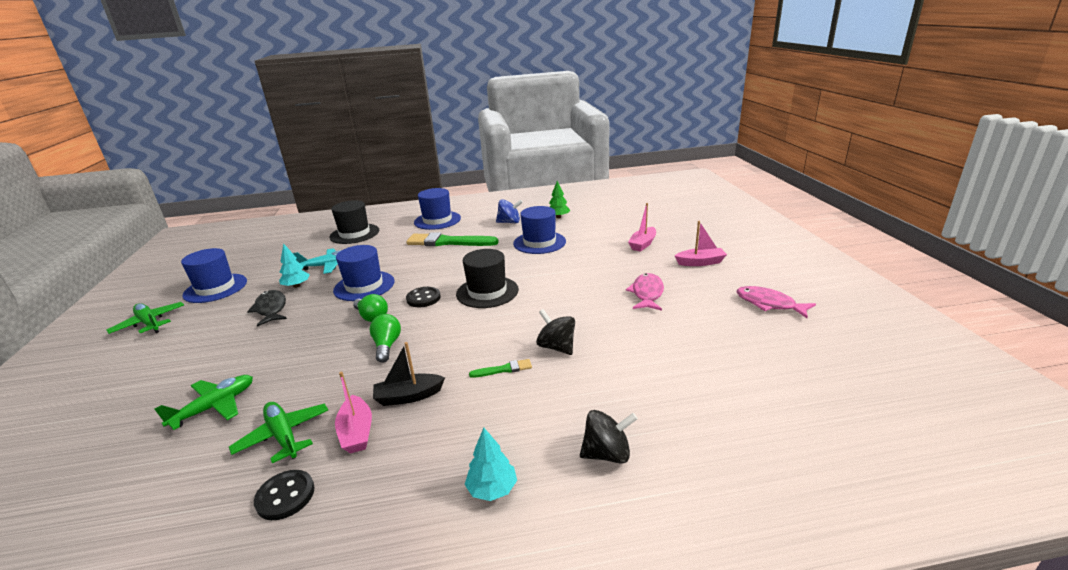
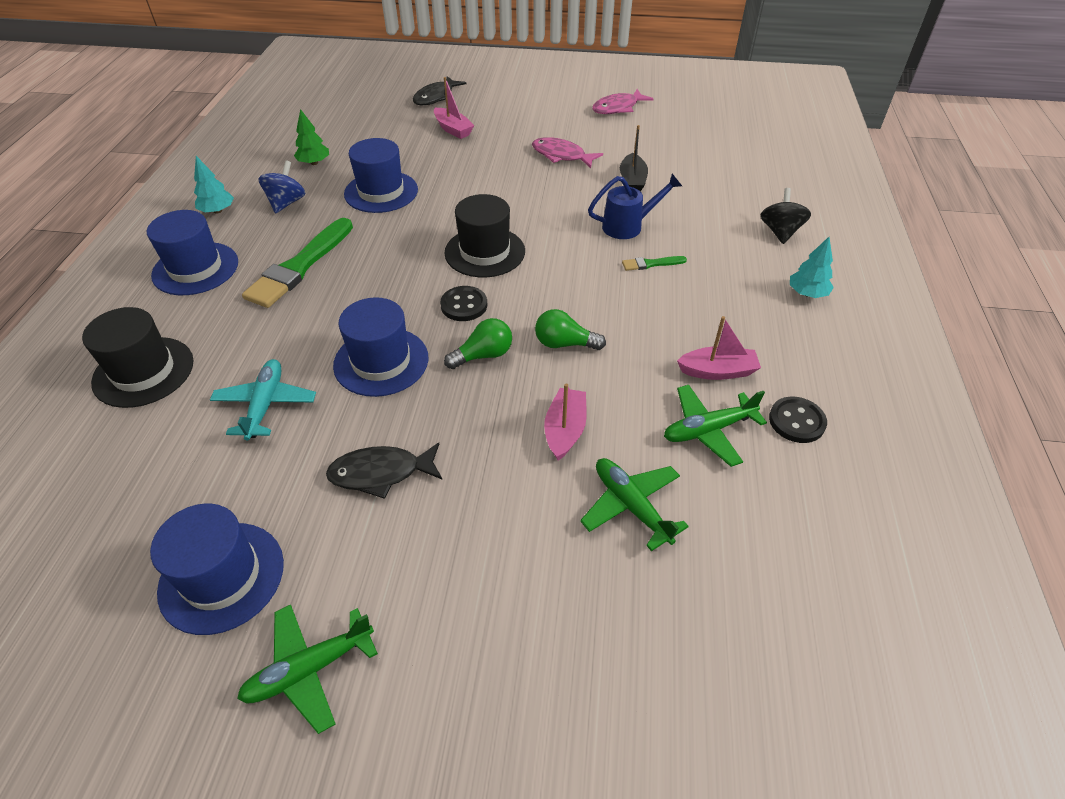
camera: 75 degrees left, 20 degrees up
(296, 286) = (315, 445): turquoise tree -> turquoise tree (217, 211)
(408, 396) = (671, 332): black boat -> black boat (632, 181)
(503, 369) = (651, 264): green brush -> green brush turned 105 degrees counterclockwise
(557, 347) = (628, 226): black spinning top -> blue watering can
(684, 228) = (436, 97): none -> black fish
(700, 262) = (522, 112): pink boat -> pink boat (565, 430)

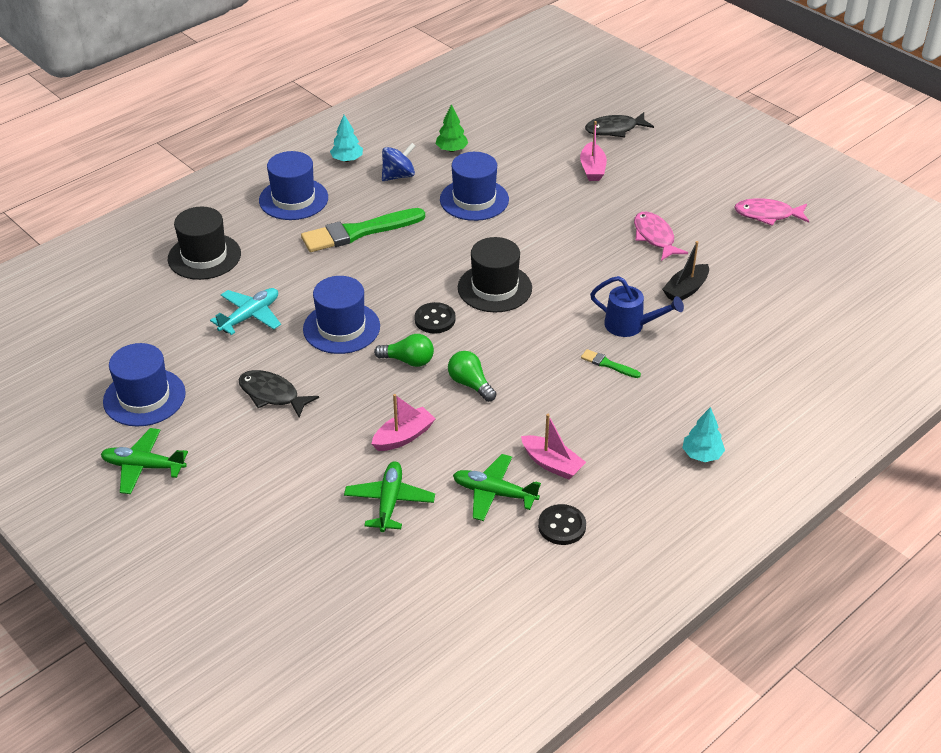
camera: 40 degrees right, 5 degrees down
(780, 232) = (753, 398): black spinning top -> none

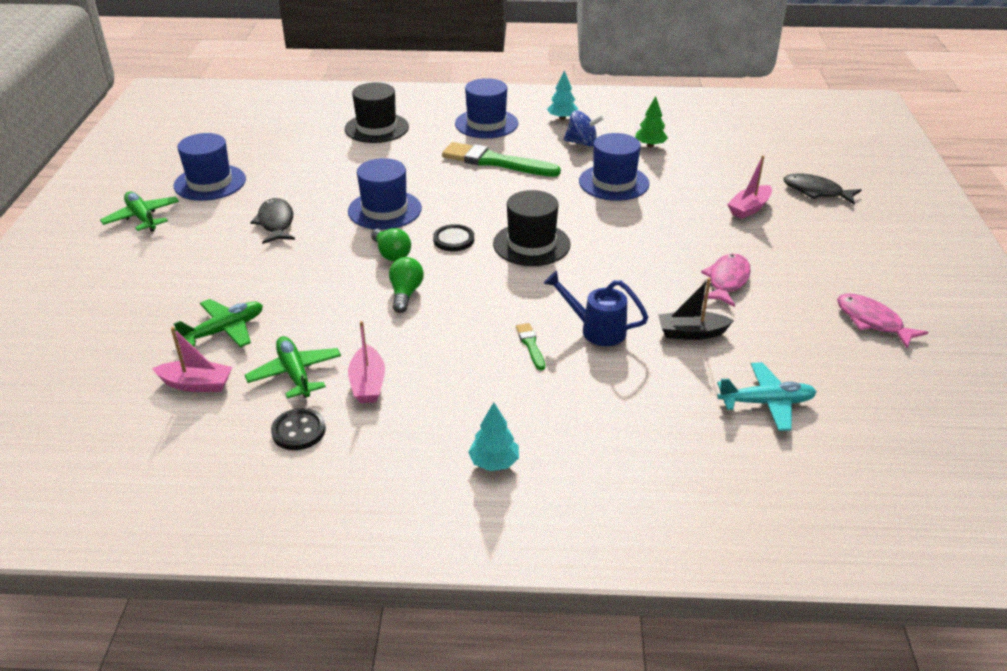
camera: 45 degrees right, 5 degrees down
(250, 316) = (343, 173): turquoise plane -> turquoise plane (766, 403)
(403, 436) = (305, 297): pink boat -> pink boat (197, 384)
(630, 326) = (596, 330): blue watering can -> blue watering can turned 135 degrees clockwise

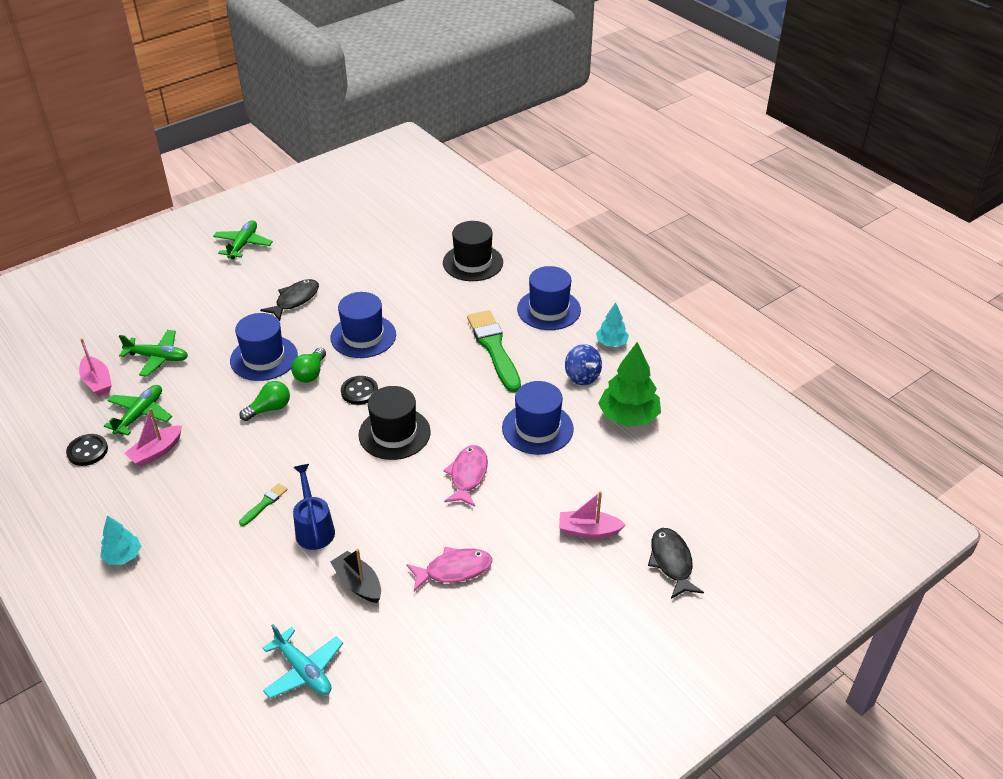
camera: 50 degrees right, 5 degrees up
(210, 182) = (313, 241): blue hat -> blue hat (264, 358)
(650, 145) = (628, 417): green tree -> green tree, size x1.77
(872, 321) = (482, 692): pink fish -> pink fish (467, 475)

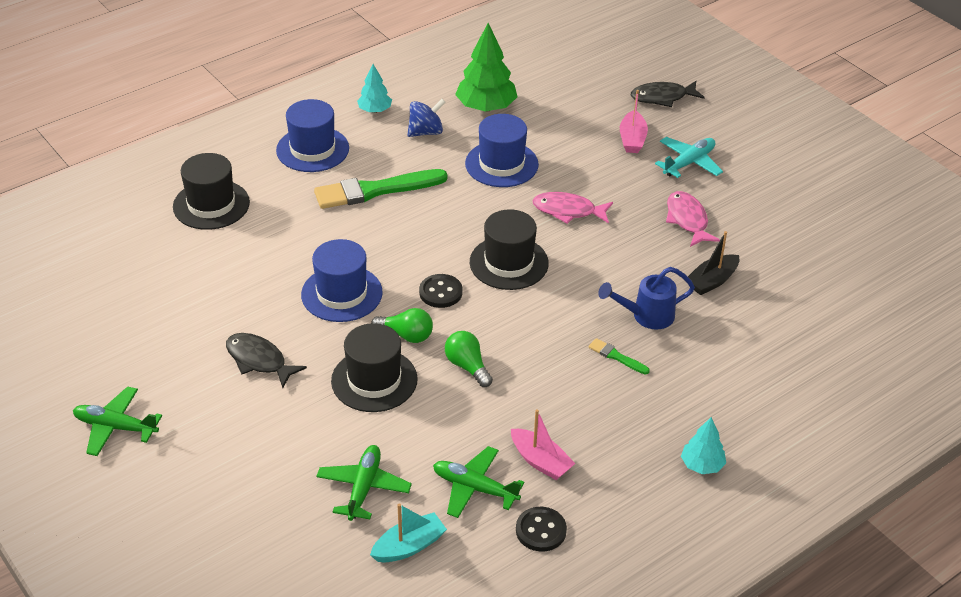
camera: 90 degrees left, 0 degrees up
(97, 382) = (409, 546): pink boat -> turquoise boat
(264, 358) = (374, 380): blue hat -> black hat
(303, 670) = (815, 311): turquoise plane -> turquoise plane (689, 163)

